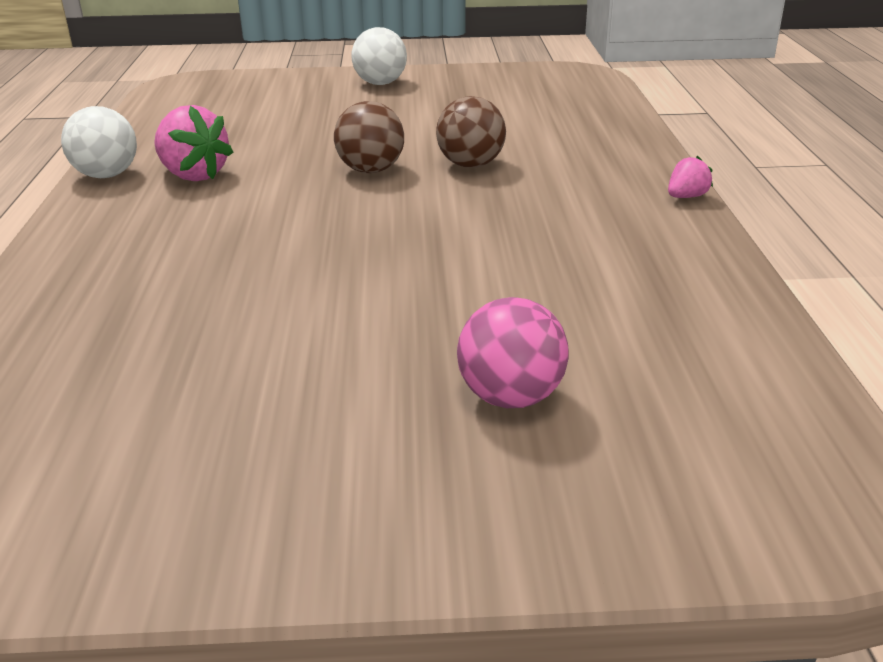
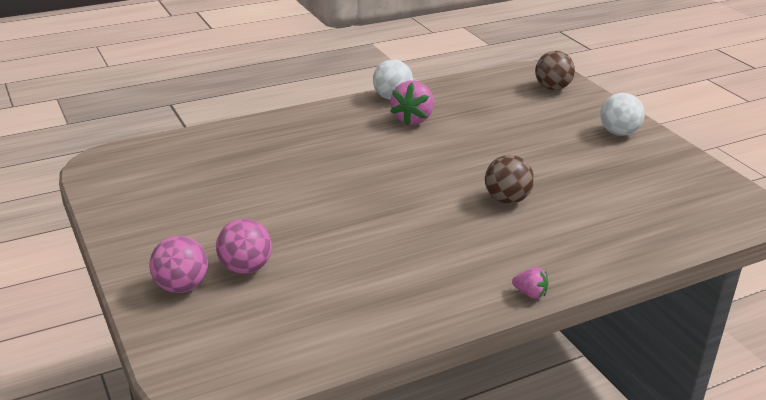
camera: 65 degrees right, 0 degrees up
(371, 170) = (466, 168): brown ball -> brown ball (552, 88)
(531, 485) = (181, 286): none -> pink ball

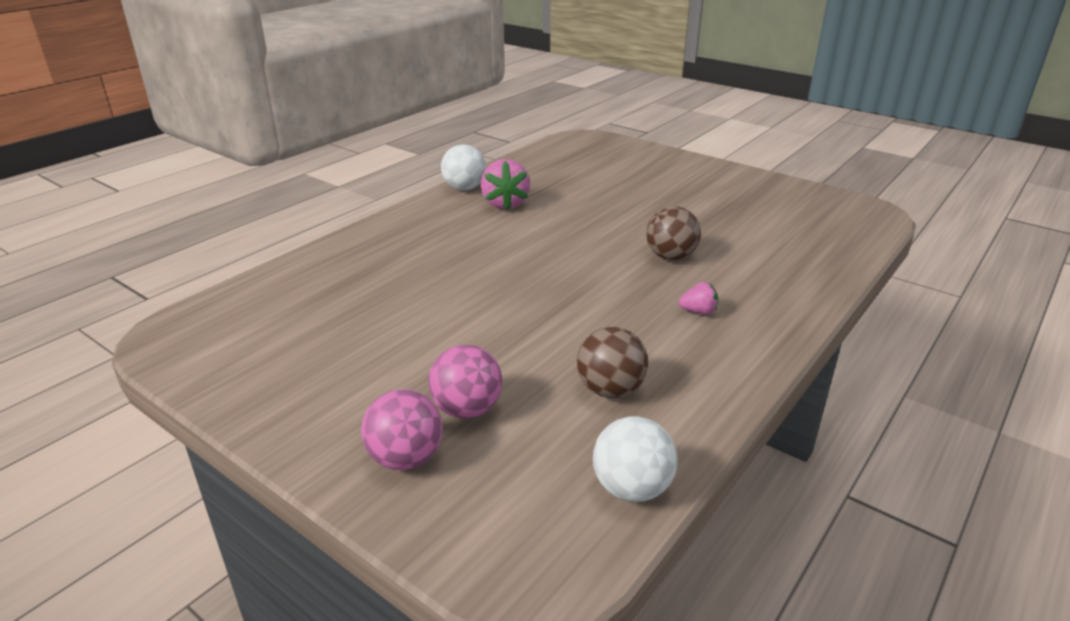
camera: 25 degrees left, 0 degrees up
(530, 293) = (786, 341): pink strawberry -> pink strawberry (698, 312)
(552, 88) = (608, 149): brown ball -> brown ball (610, 390)
(618, 133) = (704, 175): white ball -> white ball (631, 488)

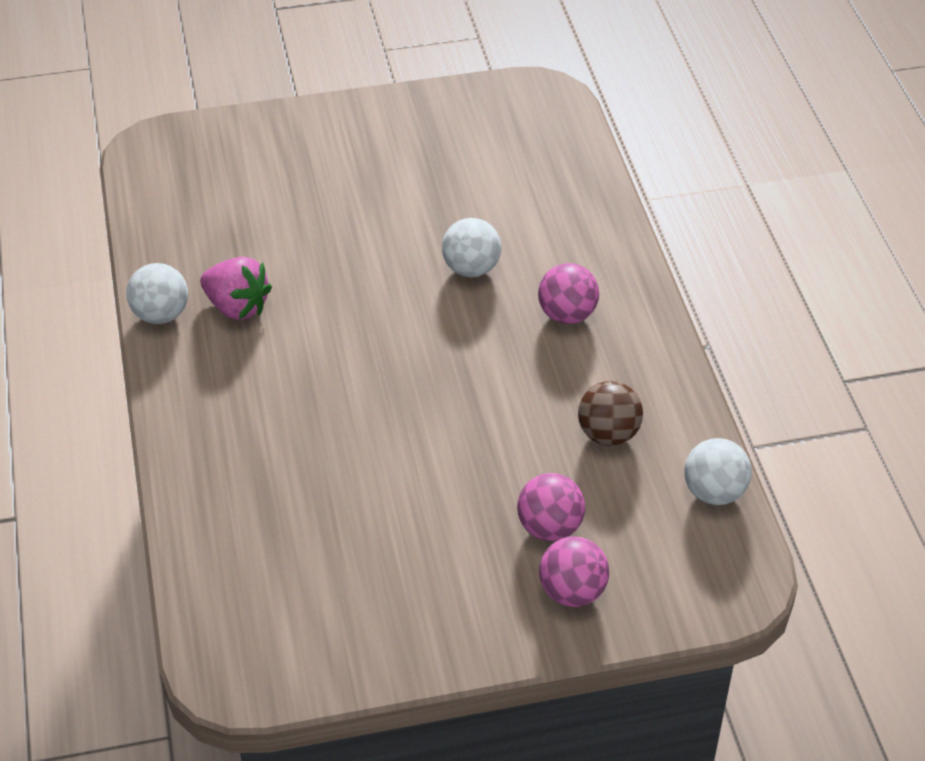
camera: 50 degrees left, 15 degrees up
(670, 257) = (471, 269): brown ball -> white ball
(698, 312) = (567, 315): pink strawberry -> pink ball

